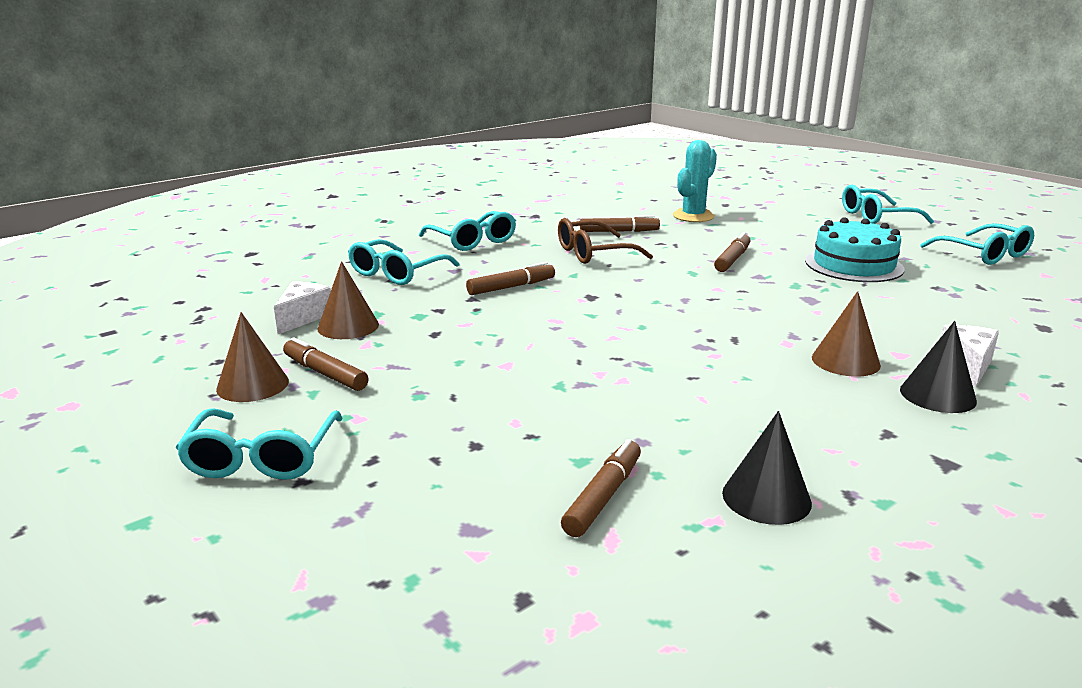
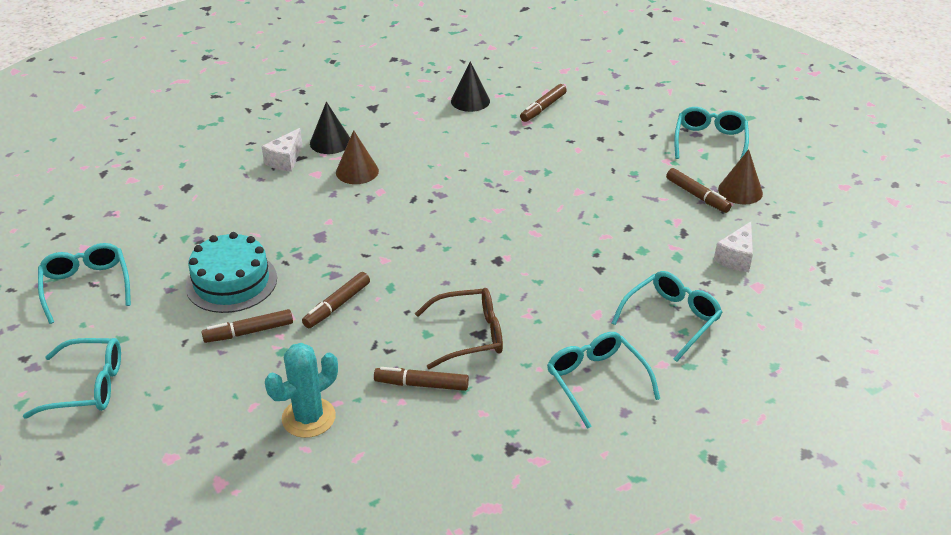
camera: 170 degrees left, 15 degrees up
(348, 326) = (696, 242): brown cone -> none
(511, 287) = (563, 282): brown marker -> brown marker (249, 332)

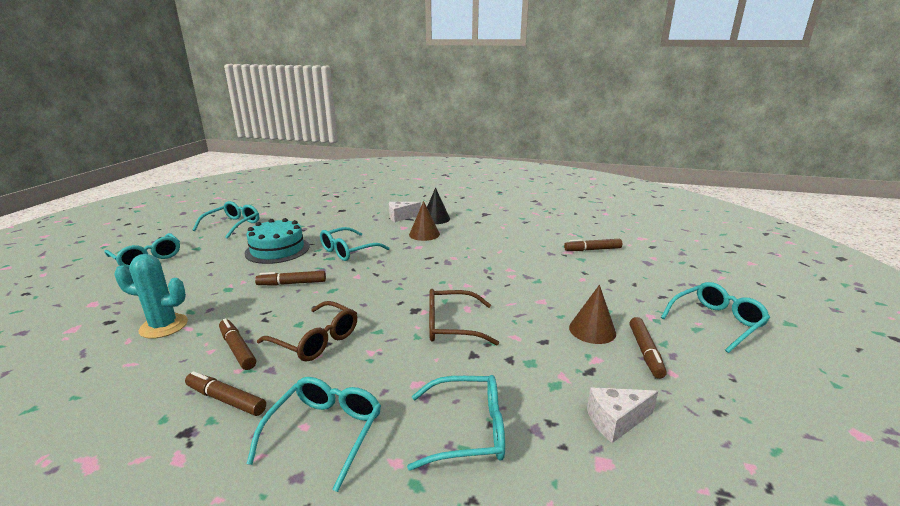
camera: 45 degrees right, 15 degrees down
(249, 332) = (236, 272): brown marker -> brown marker (226, 399)
(317, 237) = (348, 251): none -> turquoise glasses
(470, 101) = (547, 230): black cone -> none
(549, 256) = (451, 326): none -> brown glasses
(740, 191) = (700, 370): brown cone -> brown cone (592, 330)

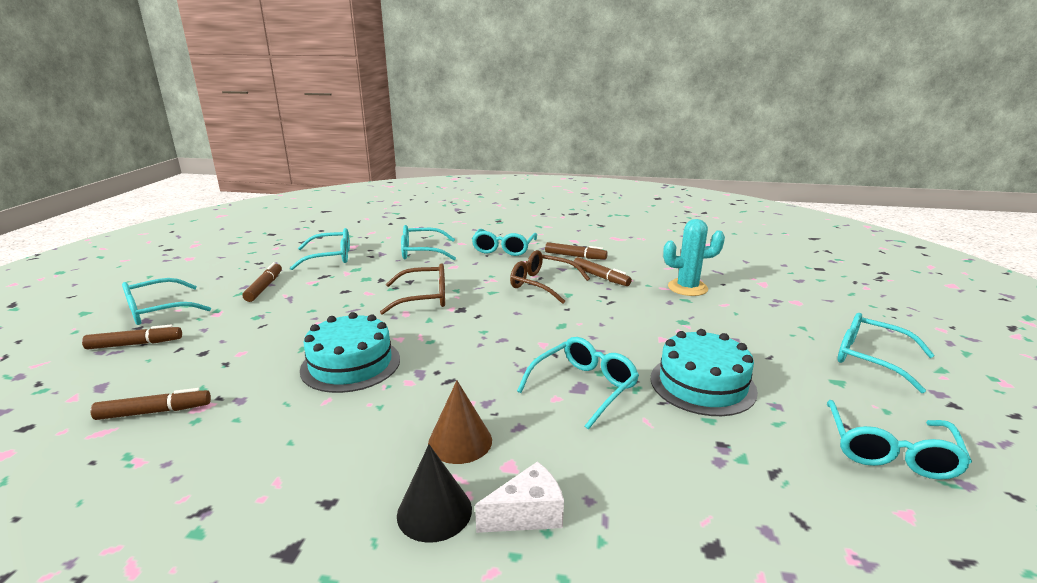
camera: 175 degrees right, 0 degrees up
(292, 283) = (616, 330): brown marker -> brown marker (135, 344)
(495, 268) = (351, 364): none -> turquoise cake
(592, 330) = (292, 300): brown cone -> none
(616, 421) = (330, 257): white cheese -> turquoise glasses

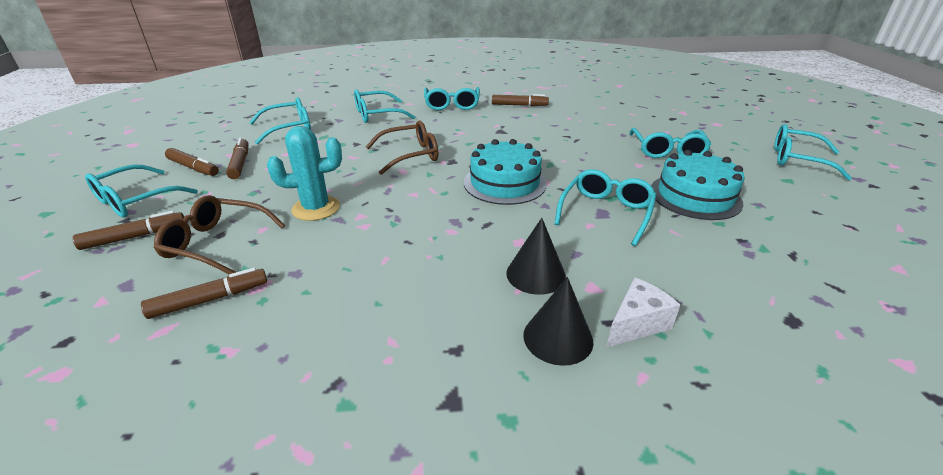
camera: 15 degrees left, 10 degrees up
(351, 364) = (384, 223): turquoise cake -> turquoise cake (504, 183)
(460, 441) = (536, 274): brown cone -> black cone
(542, 284) = (508, 131): brown glasses -> brown glasses (216, 243)
(601, 277) = (553, 120): brown marker -> brown marker (193, 168)
(687, 288) = (629, 122): turquoise cactus -> turquoise cactus (316, 208)
(889, 451) = (857, 225): turquoise glasses -> turquoise glasses (667, 151)

